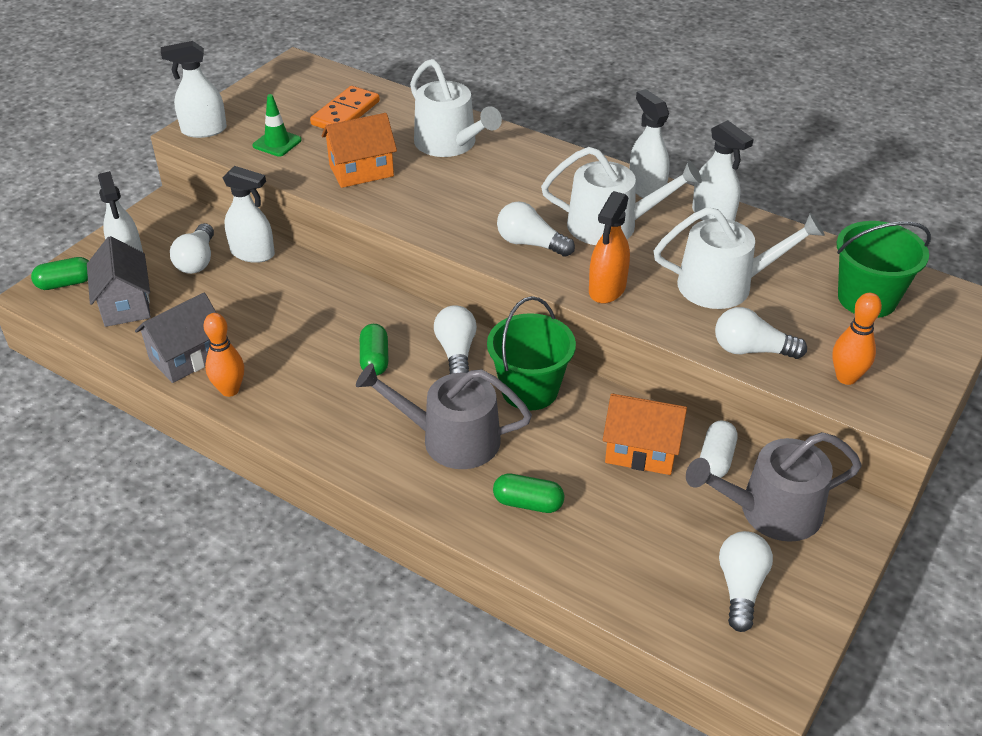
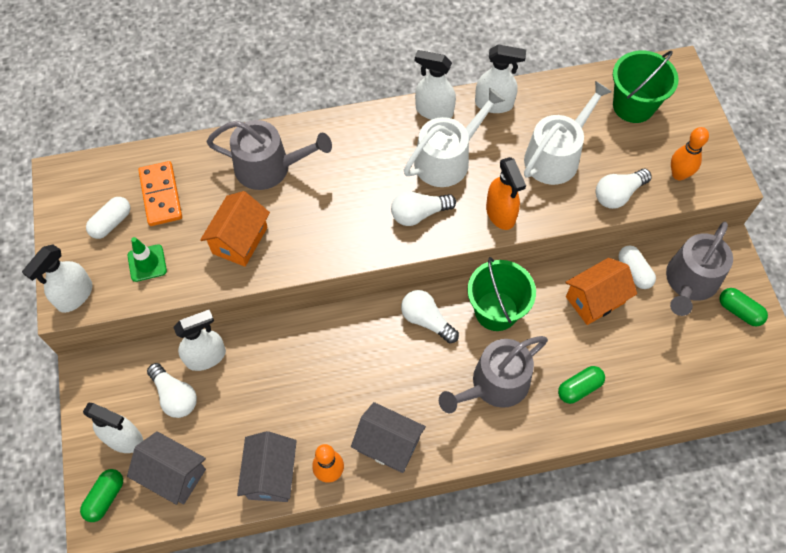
camera: 45 degrees left, 20 degrees up
(288, 108) = (111, 223): none -> white capsule
(300, 409) = (388, 444): none -> grey house
(374, 359) = (387, 369): green capsule -> green capsule (739, 311)
(450, 144) = (269, 167): white watering can -> grey watering can
(741, 587) = (723, 342): white light bulb -> none

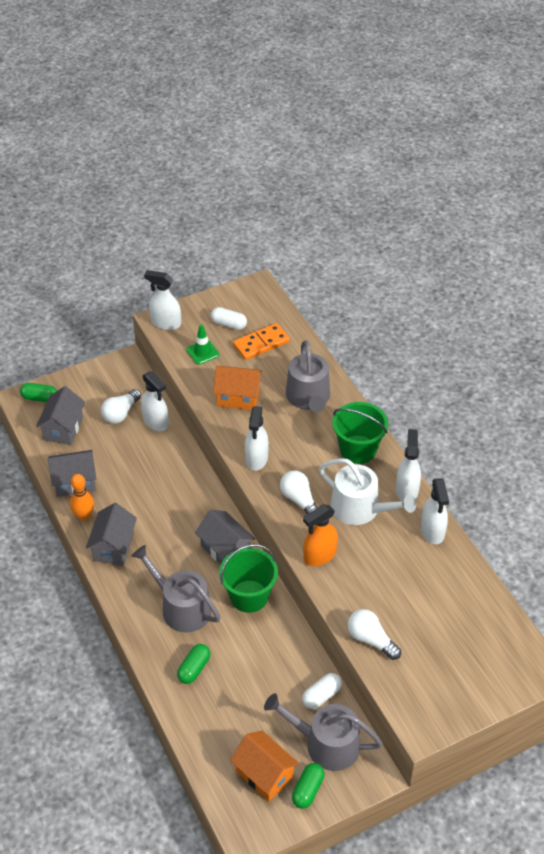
camera: 75 degrees right, 15 degrees down
(124, 438) = (83, 395): white spray bottle -> white spray bottle (256, 459)
(426, 320) = (225, 549): white light bulb -> grey house
(556, 156) = (394, 586): white watering can -> none
(579, 388) = (194, 669): green capsule -> green capsule turned 75 degrees clockwise
(595, 300) = (282, 668): orange house -> orange house (264, 774)
(633, 106) = (477, 639): green bucket -> green bucket (358, 449)
(679, 174) = (412, 686): orange bowling pin -> none

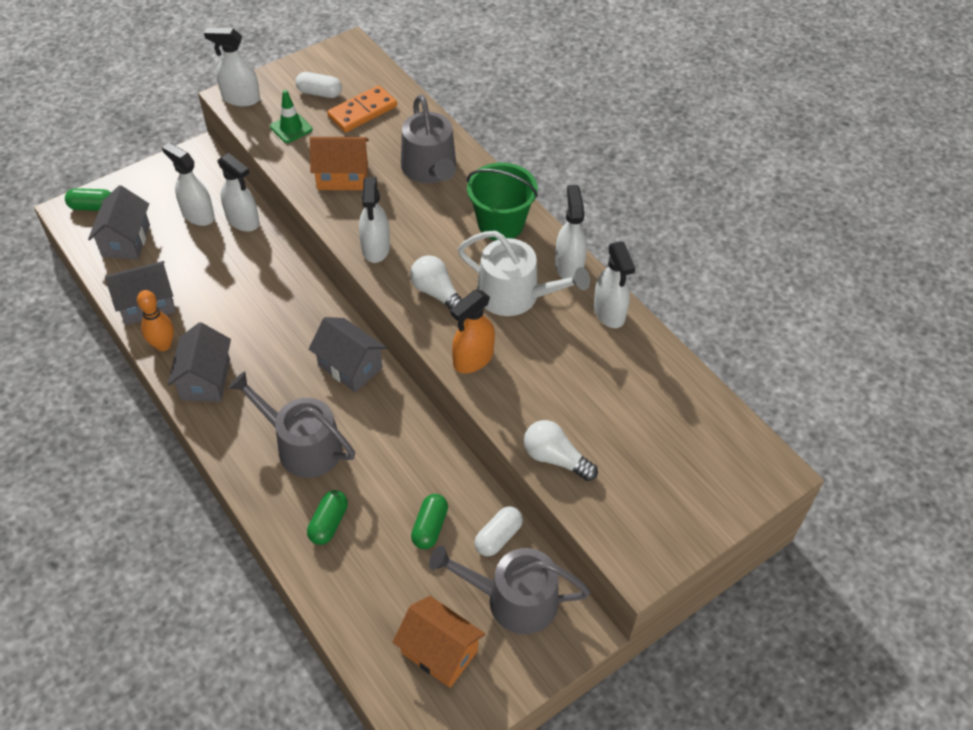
camera: 10 degrees left, 5 degrees up
(121, 413) = (198, 215): white light bulb -> white spray bottle
(249, 596) = (387, 421): green bucket -> none
(308, 790) = (499, 665): green capsule -> green capsule (430, 527)

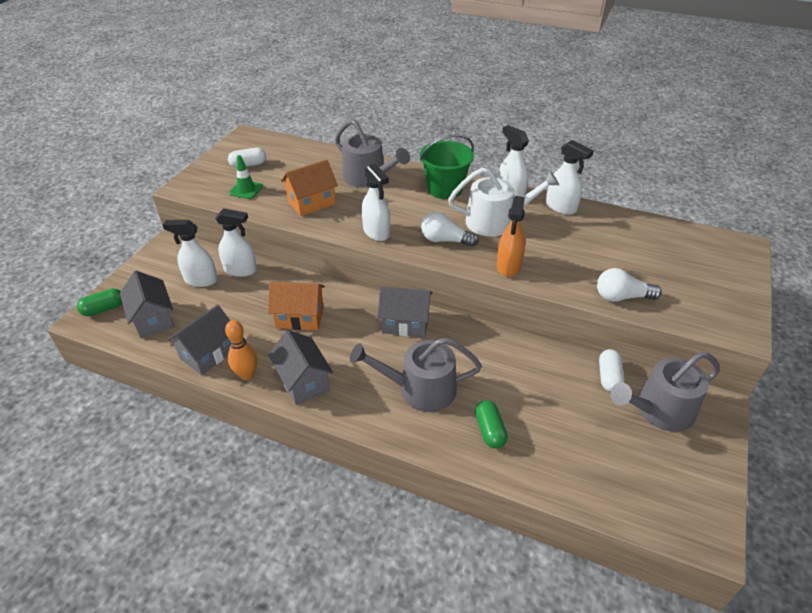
camera: 30 degrees left, 10 degrees down
(240, 98) = (190, 186): white spray bottle -> none
(362, 112) = (290, 164): orange domino -> none
(430, 527) = (560, 395): green capsule -> none
(439, 651) = (651, 472): orange house -> orange house (300, 317)

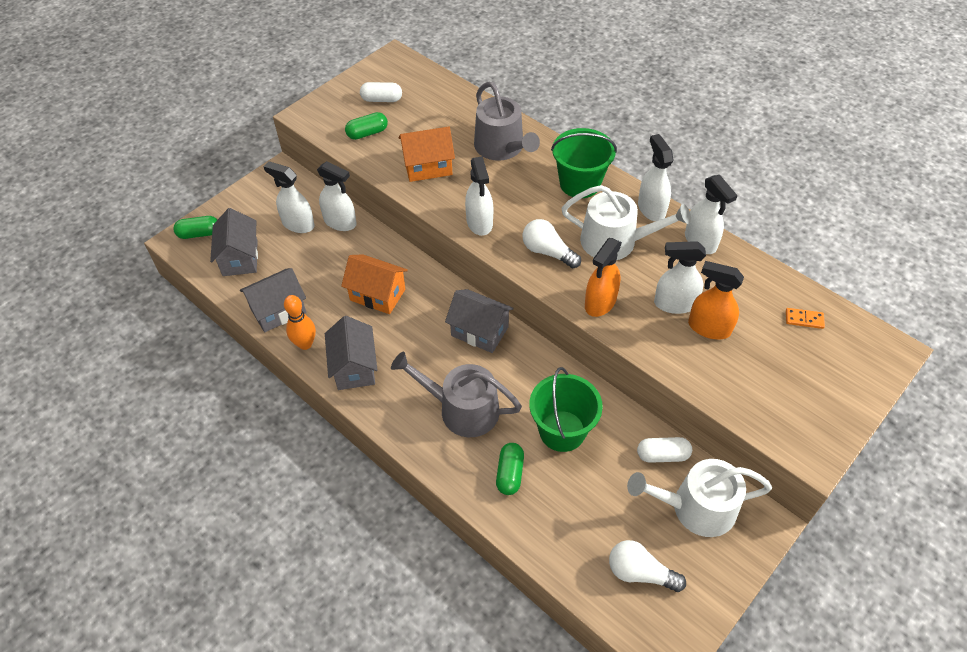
camera: 20 degrees right, 10 degrees up
(246, 190) = (367, 133): green traffic cone -> green capsule
(516, 382) = (562, 431): none -> green bucket
(567, 253) = (674, 304): none -> white spray bottle
(604, 263) = (708, 328): none -> orange spray bottle
(608, 377) = (662, 455): white capsule -> white capsule turned 60 degrees clockwise
(621, 297) = (704, 375): white light bulb -> white light bulb (640, 572)
(659, 410) = (696, 507): grey watering can -> white watering can
(669, 240) = (804, 319): none -> orange domino

